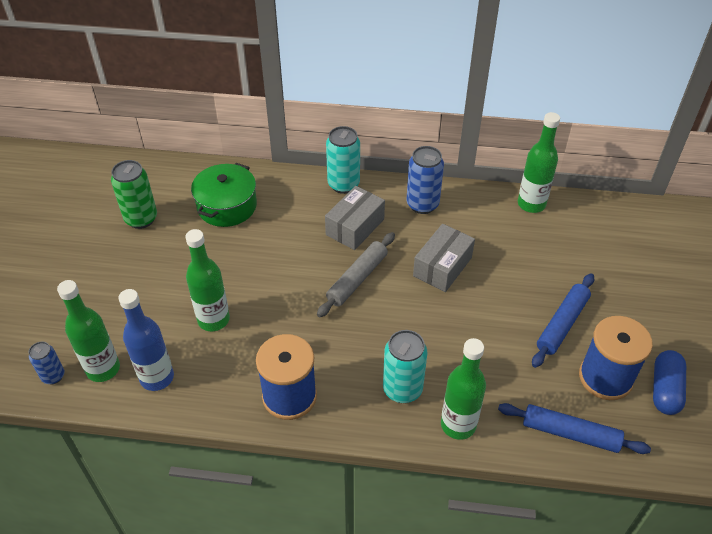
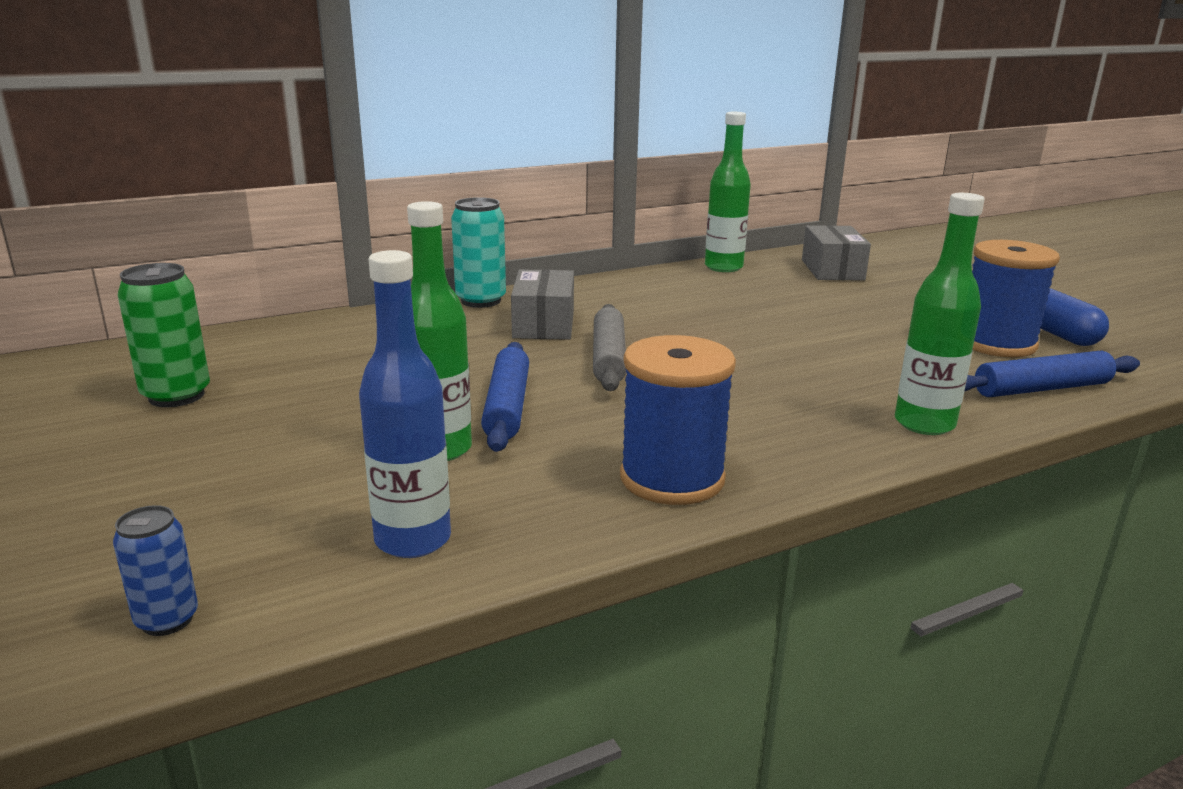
camera: 35 degrees left, 25 degrees down
(103, 369) = (282, 569): green bottle -> none
(227, 206) = (324, 351): green pot -> none
(402, 389) = (811, 420): turquoise can -> none
(422, 204) = (604, 292): blue can -> none
(442, 266) = (699, 324): grey box -> grey box (832, 270)
(562, 324) = (891, 325): blue rolling pin -> blue rolling pin (507, 407)

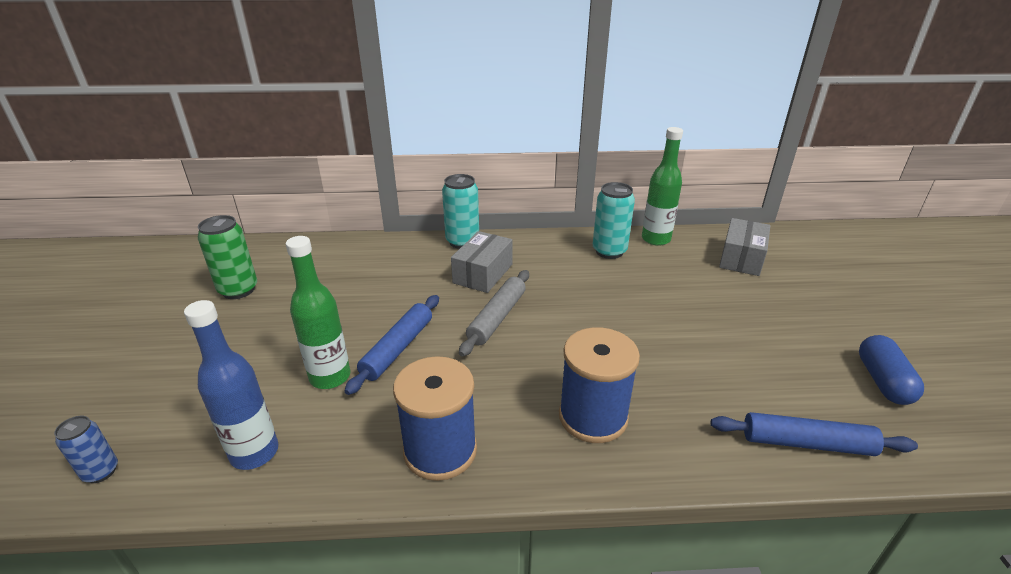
camera: 25 degrees right, 10 degrees up
(681, 284) = (609, 251): none -> turquoise can
(924, 424) = (667, 453): green bottle -> none
(996, 344) = (812, 378): blue spool -> blue spool (593, 417)

